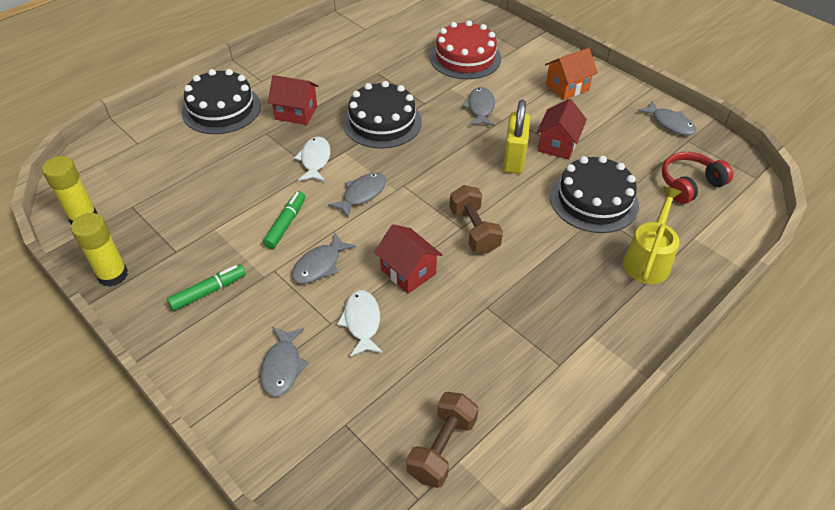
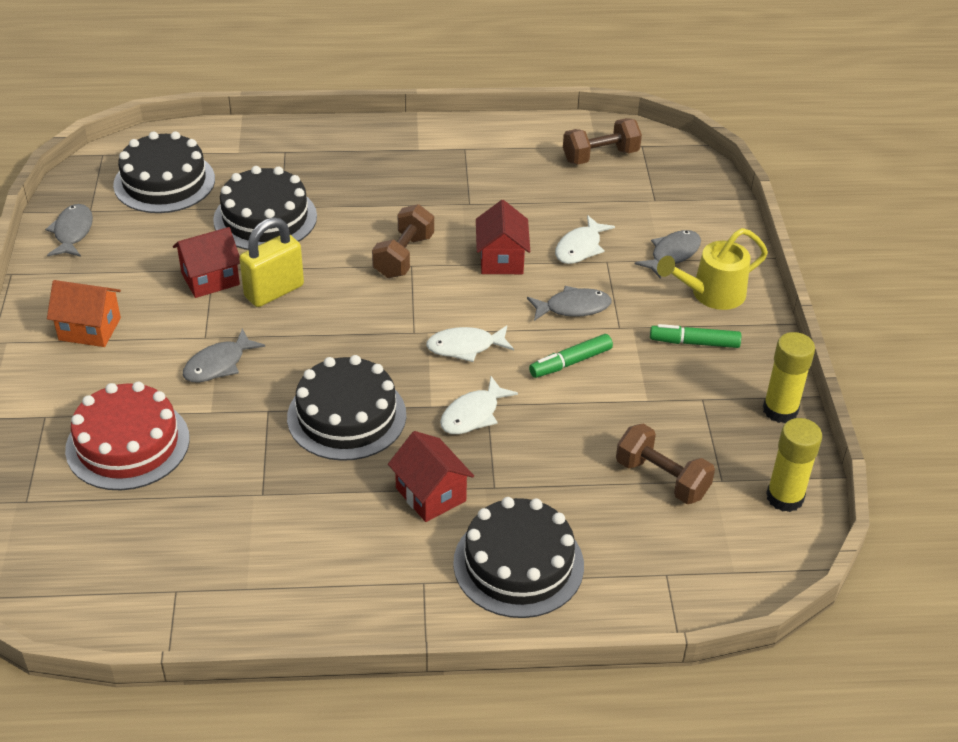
camera: 140 degrees left, 5 degrees down
(171, 187) = (662, 479): none -> brown dumbbell
(362, 194) = (465, 347): grey fish -> white fish
(648, 259) = (299, 160): yellow watering can -> yellow watering can (710, 294)
(689, 184) = (164, 182): red headphones -> black cake

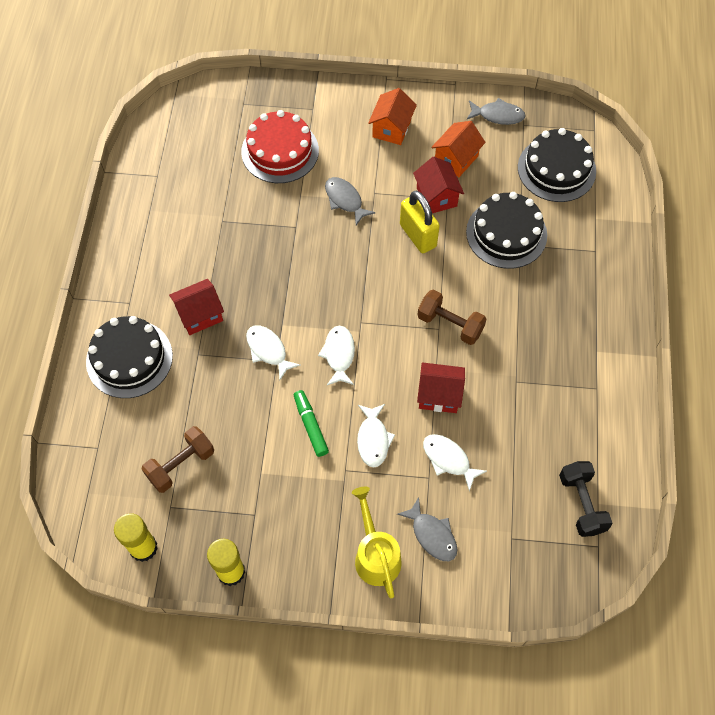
camera: 100 degrees right, 20 degrees up
(146, 265) = (456, 159): none -> orange house
(346, 416) = (281, 272): black cake -> none
(573, 307) = (373, 439): grey fish -> white fish
(600, 156) = (581, 503): brown dumbbell -> black dumbbell
(694, 343) = (318, 525): green marker -> none

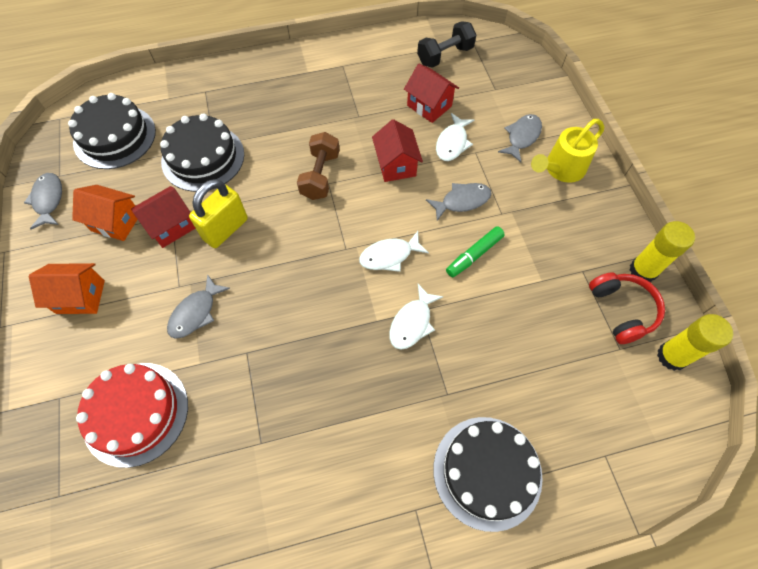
camera: 110 degrees left, 0 degrees up
(181, 465) = (574, 357): brown dumbbell -> none
(200, 315) = (399, 413): red house -> red house (429, 106)
(202, 529) = (622, 310): none -> red headphones
(373, 439) = (462, 201): white fish -> grey fish

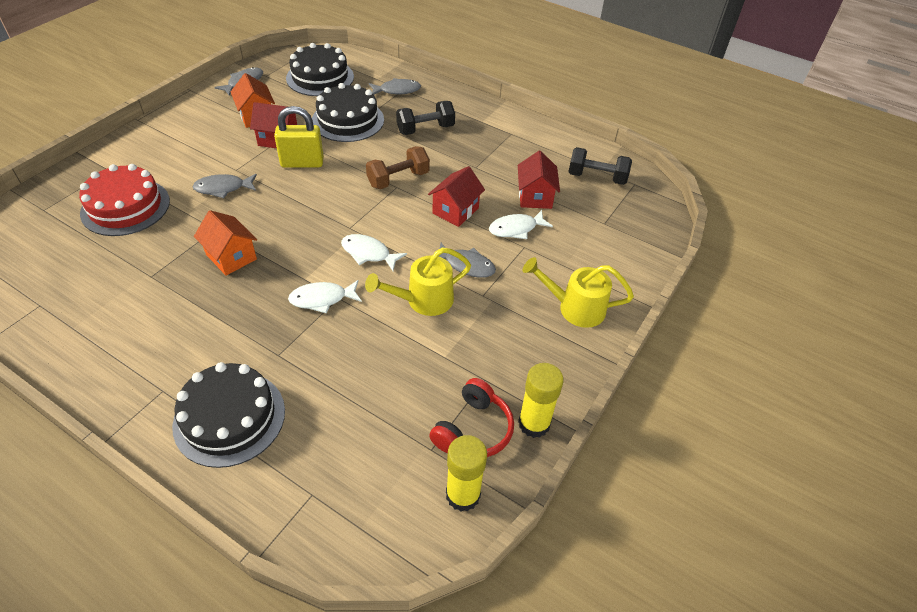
camera: 45 degrees right, 15 degrees down
(81, 297) = (187, 136): orange house -> orange house (231, 257)
(276, 114) = (425, 129): none -> black dumbbell
(474, 255) = (423, 300): green marker -> yellow watering can
(522, 137) = (576, 265): grey fish -> grey fish (397, 90)

